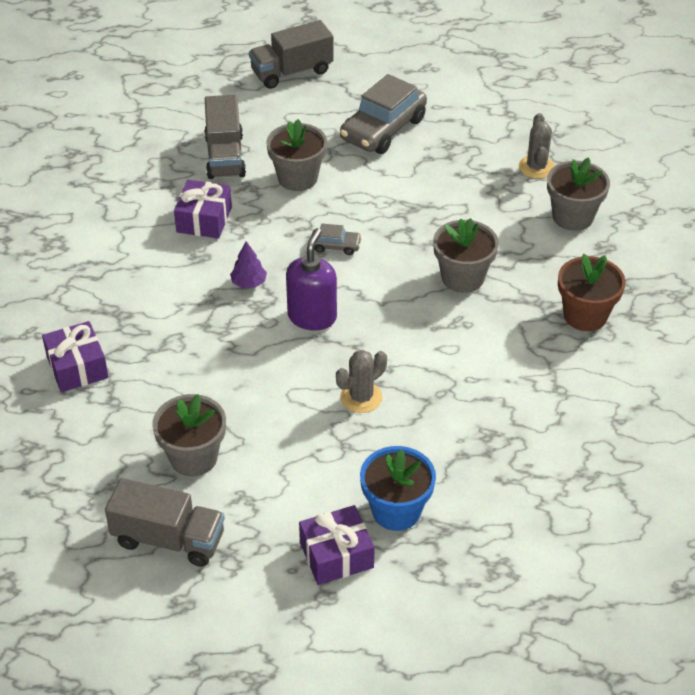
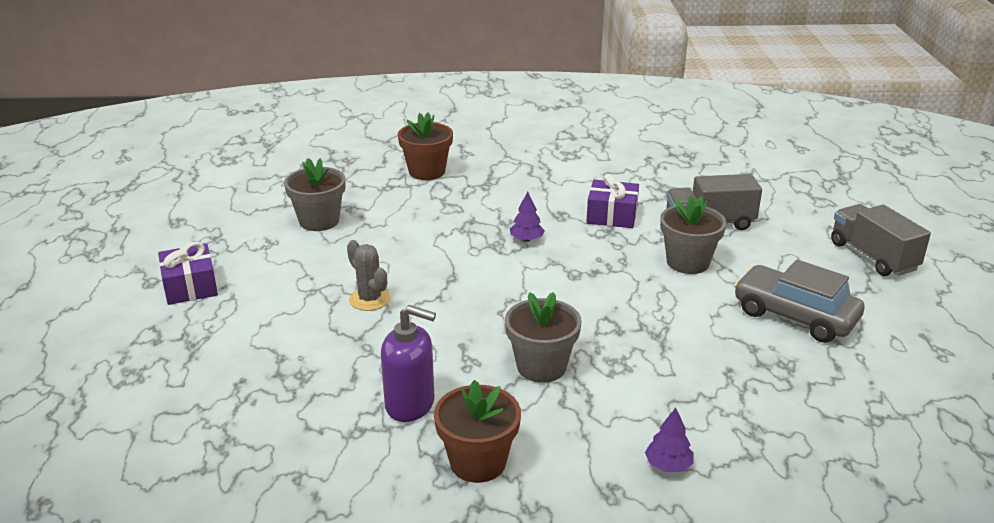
camera: 90 degrees right, 15 degrees down
(77, 367) = (427, 172): purple gift -> brown flower pot
(168, 539) = (240, 214): grey truck -> none
(312, 317) = (480, 272): purple soap dispenser -> purple soap dispenser (410, 404)
(335, 246) = (584, 285): grey car -> none
(396, 510) = (225, 317): blue flower pot -> none
(536, 167) = (765, 437): grey cactus -> none
(572, 217) = (668, 465): grey flower pot -> purple tree

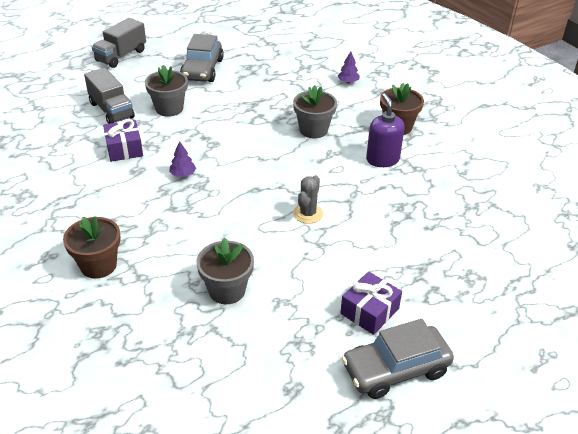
camera: 120 degrees left, 10 degrees up
(115, 275) = (395, 369): none -> grey car

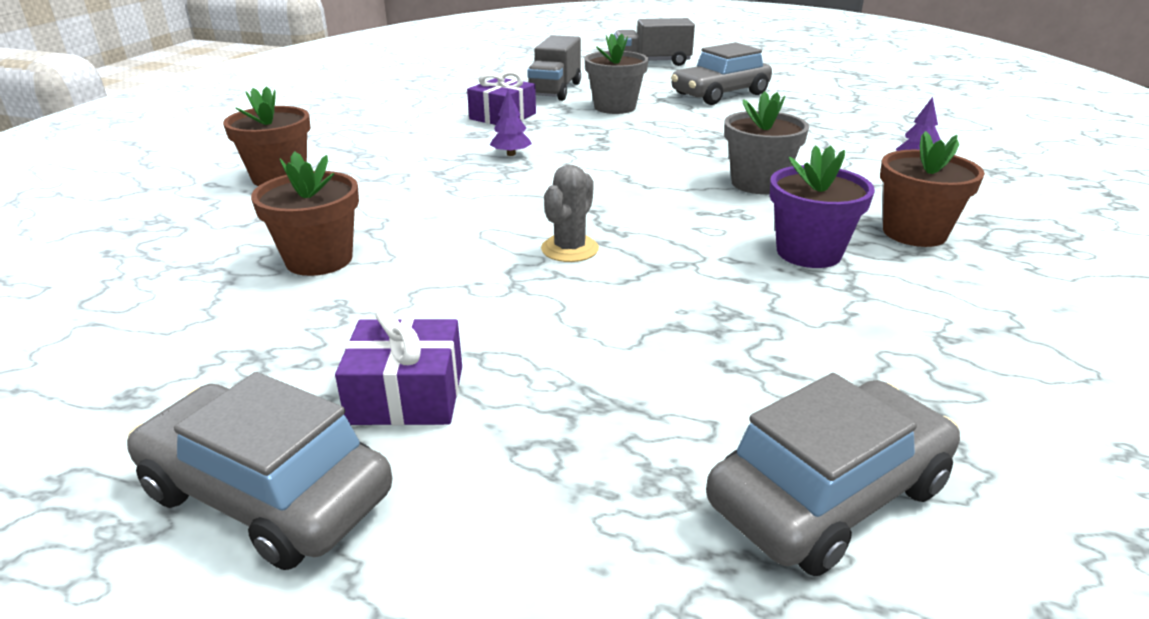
camera: 50 degrees right, 10 degrees down
(227, 290) = (319, 260): grey flower pot -> brown flower pot
(308, 214) = (570, 249): grey cactus -> grey cactus turned 45 degrees counterclockwise
(382, 159) = (808, 252): purple soap dispenser -> purple flower pot
(505, 250) = (828, 495): none -> grey car

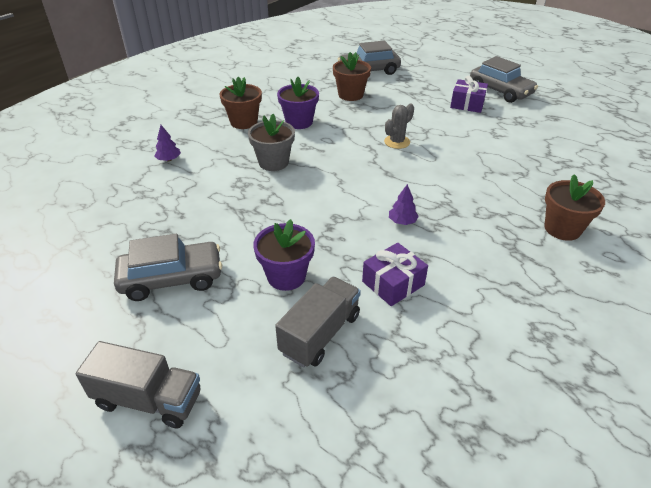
camera: 160 degrees left, 10 degrees up
(319, 260) = (511, 157): brown flower pot -> brown flower pot (350, 95)
(615, 107) = (286, 276): grey flower pot -> purple flower pot

